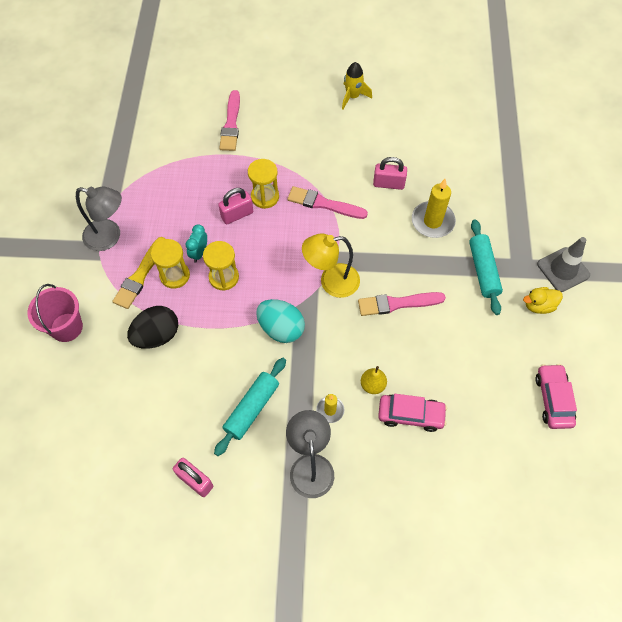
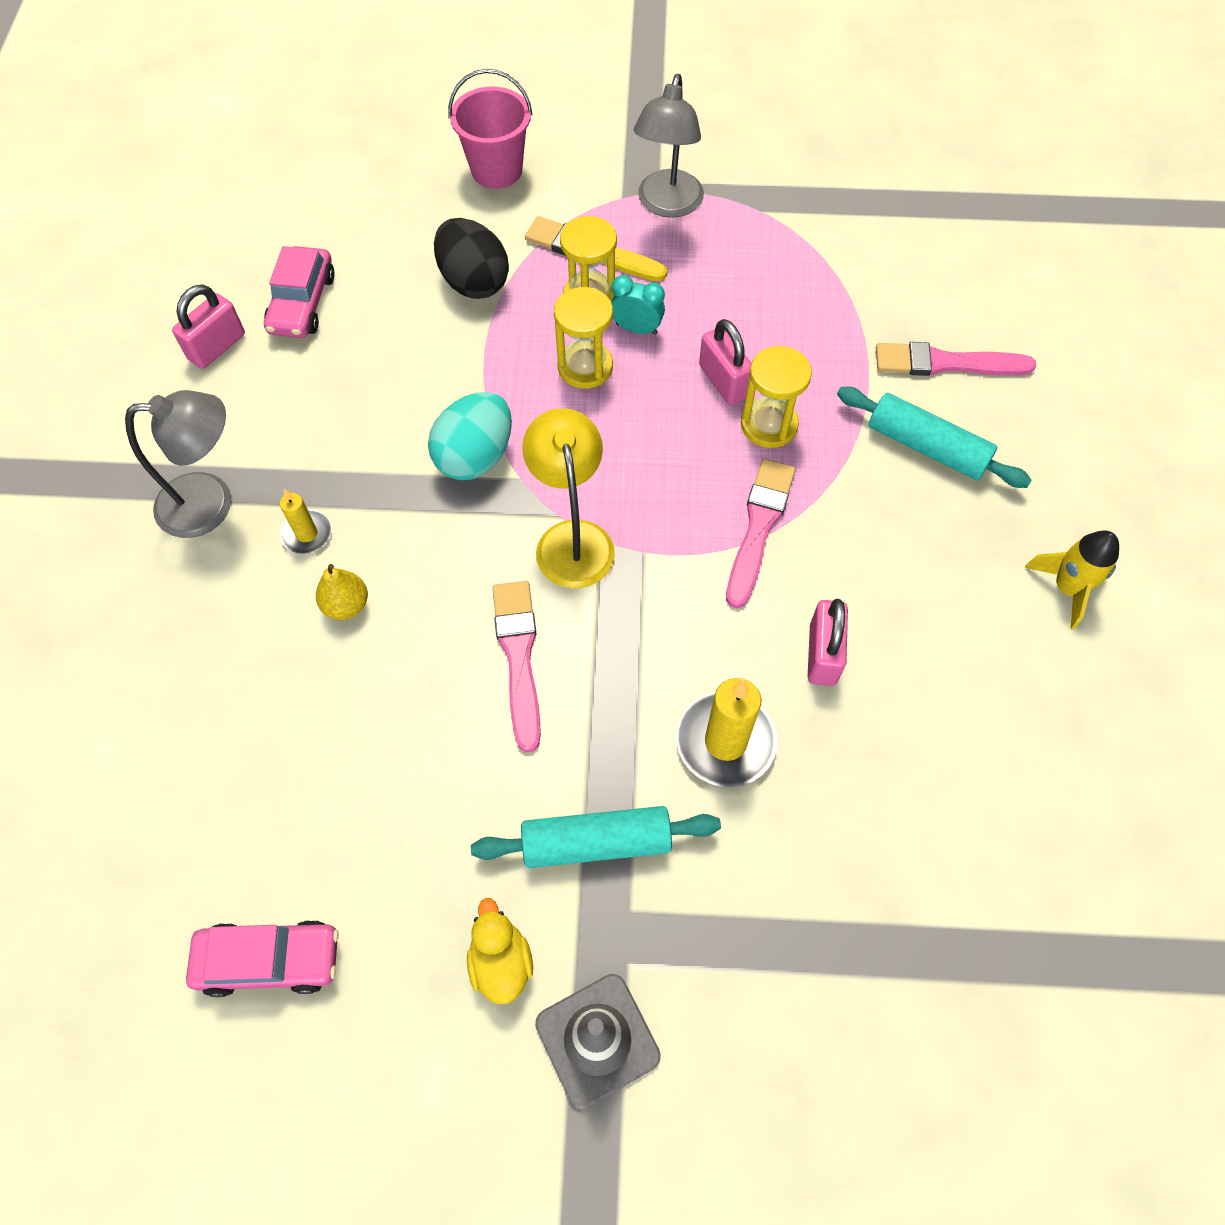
camera: 90 degrees right, 0 degrees up
(252, 408) = (326, 417): turquoise rolling pin -> turquoise rolling pin (926, 447)
(410, 415) = (278, 669): pink car -> pink car (302, 303)

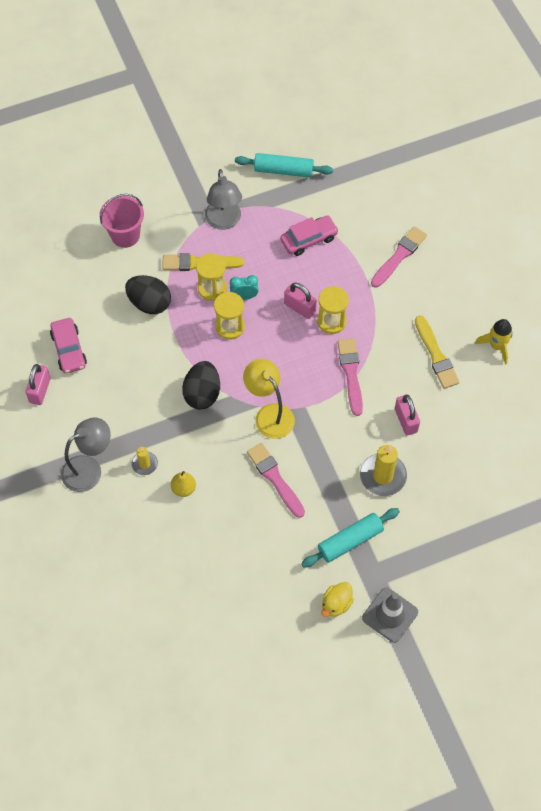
camera: 25 degrees left, 0 degrees up
(270, 960) = (241, 646): pink car -> pink car (309, 239)
(475, 457) = (202, 394): turquoise egg -> black egg
(501, 961) = (336, 604): yellow duck -> yellow duck turned 105 degrees counterclockwise
(926, 447) = (408, 303): turquoise rolling pin -> turquoise rolling pin (283, 170)
(938, 557) = (436, 355): none -> yellow brush
(946, 363) = (399, 256): pink brush -> pink brush turned 150 degrees clockwise

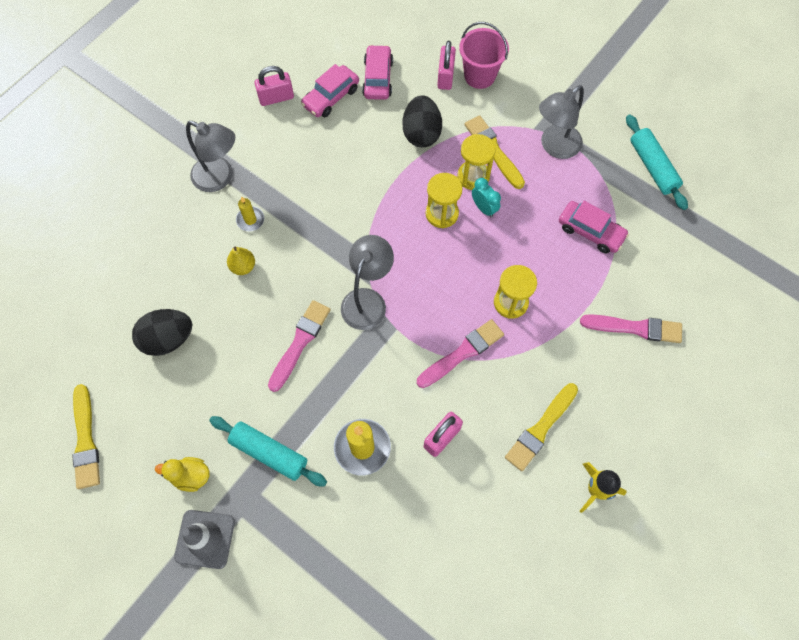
camera: 60 degrees right, 5 degrees up
(75, 307) = (377, 78): none -> pink car
(202, 394) = (353, 229): black egg -> black egg (168, 339)
(261, 670) = (85, 440): none -> yellow brush
(269, 414) = (367, 300): yellow lamp -> grey lamp
(300, 308) = (506, 264): pink padlock -> pink padlock (445, 76)

